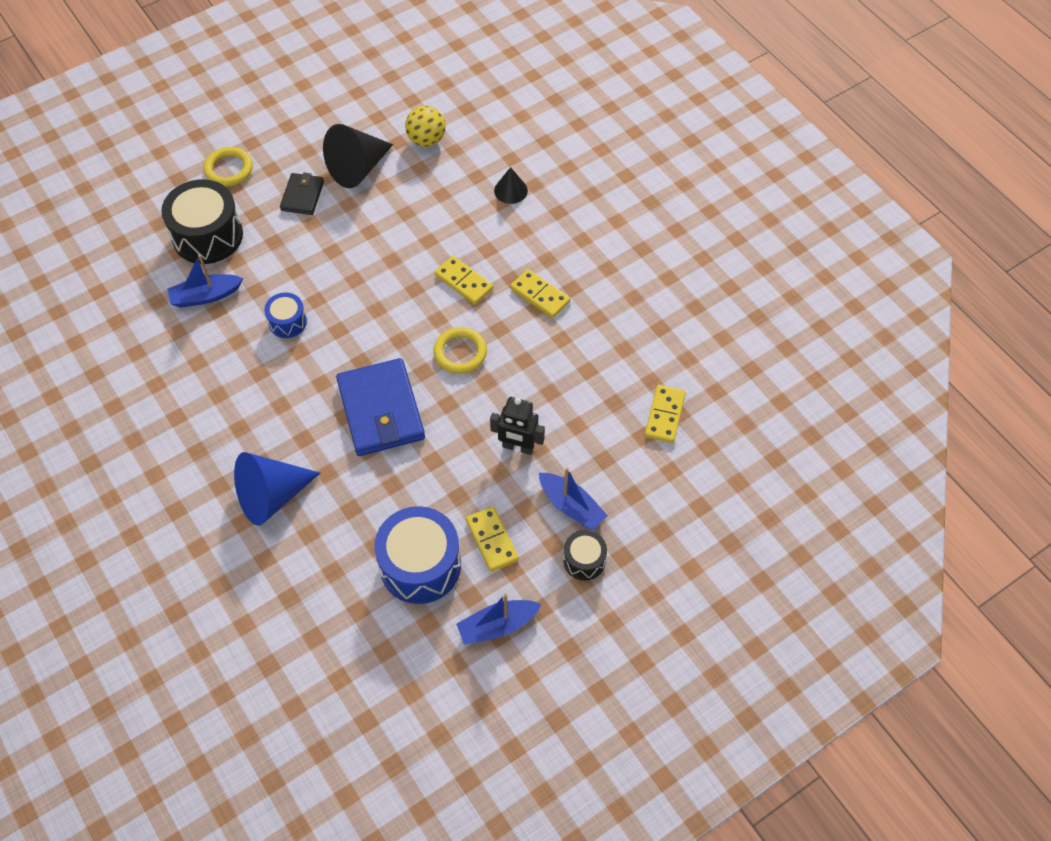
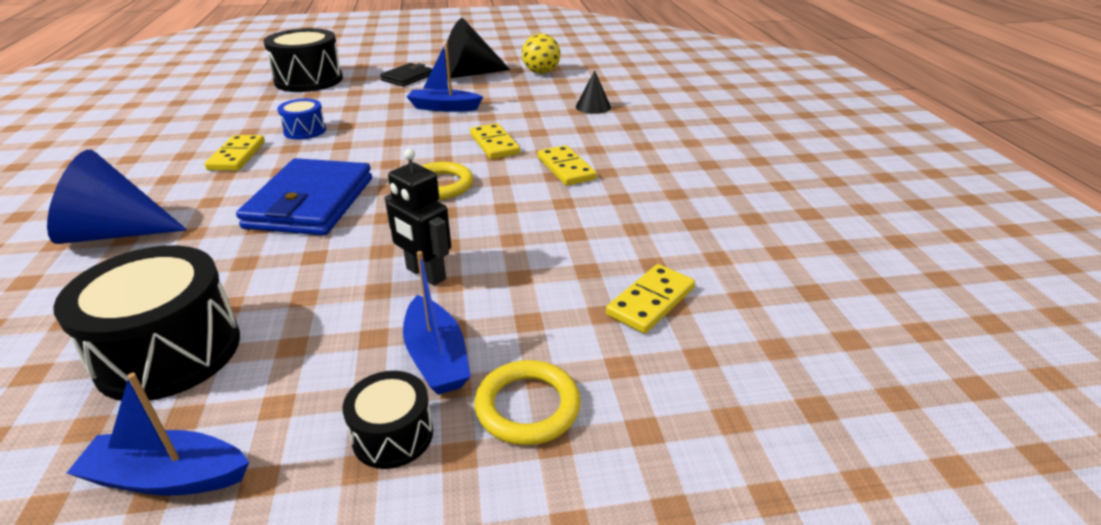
camera: 25 degrees right, 25 degrees down
(206, 296) = (261, 105): blue boat -> blue boat (444, 108)
(229, 169) = (368, 58): yellow ring -> yellow ring (527, 406)
(420, 565) = (169, 352): blue drum -> black drum
(492, 540) = (290, 357): yellow domino -> yellow domino (237, 156)

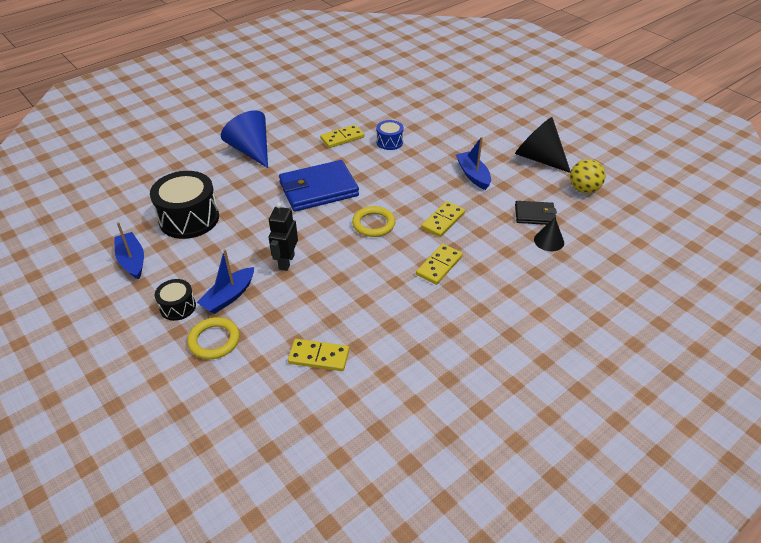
camera: 60 degrees right, 10 degrees up
(309, 80) = (454, 103): black drum -> none
(407, 77) = (502, 136): black wallet -> black wallet (534, 215)

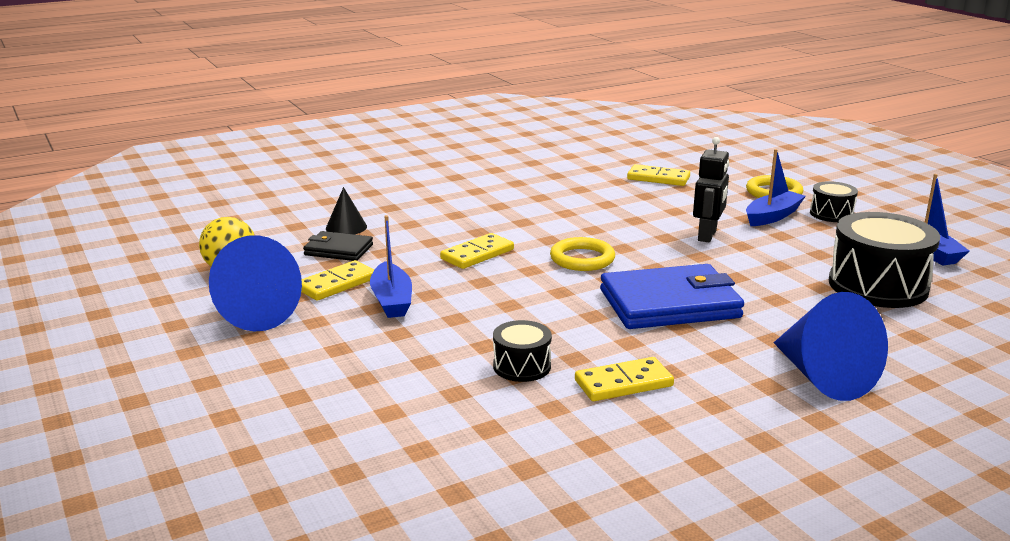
camera: 170 degrees left, 20 degrees down
(389, 142) = (522, 366): blue drum -> black drum
(439, 266) = (505, 219): yellow domino -> yellow domino (337, 284)
(538, 158) = (252, 314): black cone -> blue cone

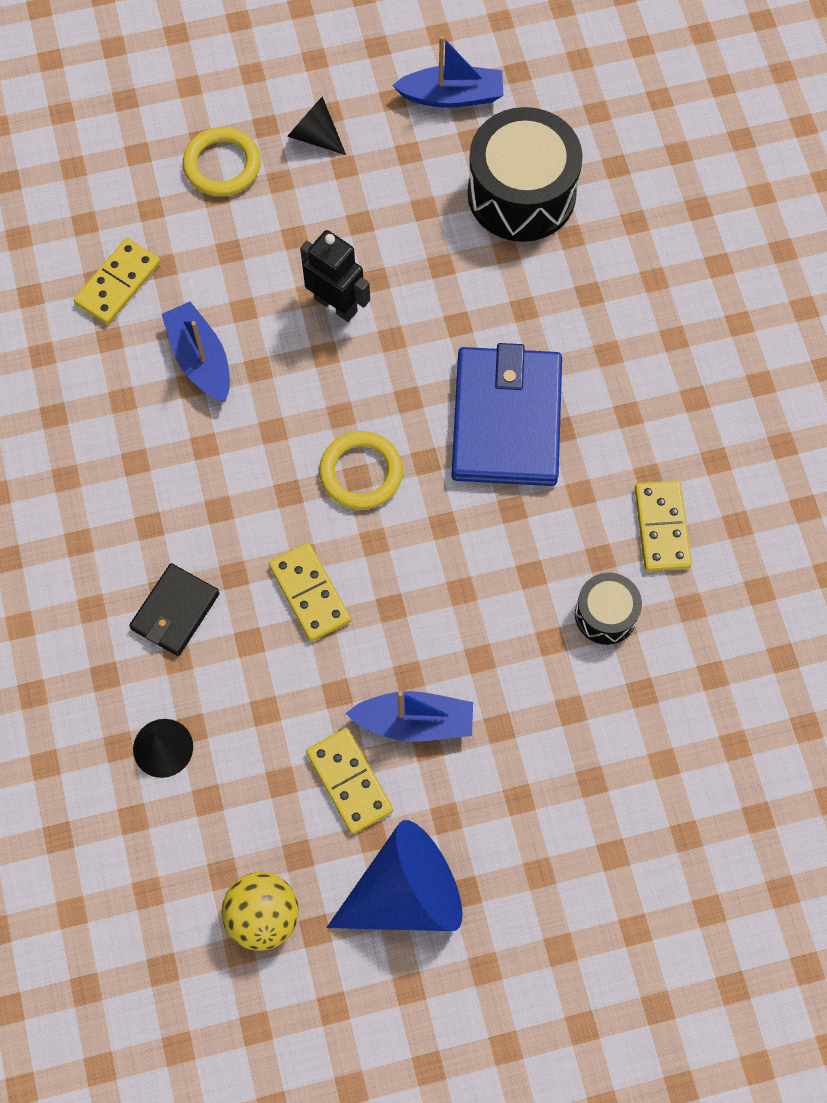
camera: 75 degrees left, 45 degrees up
(338, 250) = (241, 767): black wallet -> black wallet (175, 611)
(772, 216) = (300, 205): blue boat -> blue boat (200, 359)
(823, 377) = (692, 344): blue cone -> none
(831, 214) = (315, 135): black drum -> black cone

